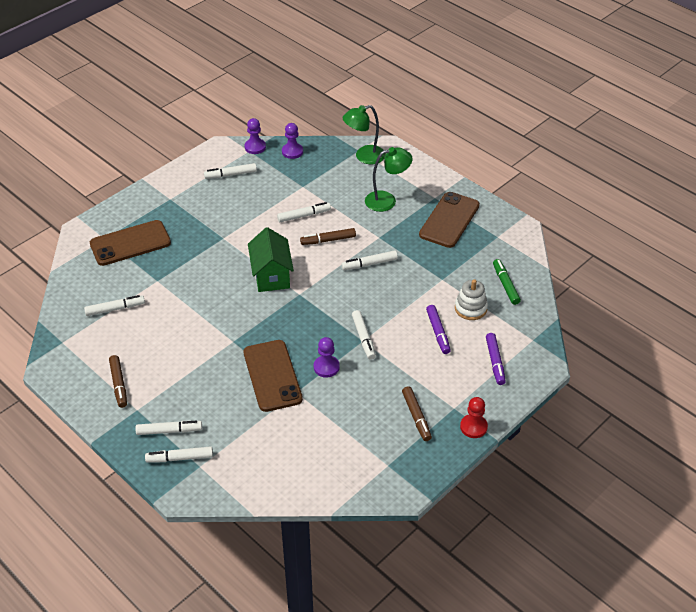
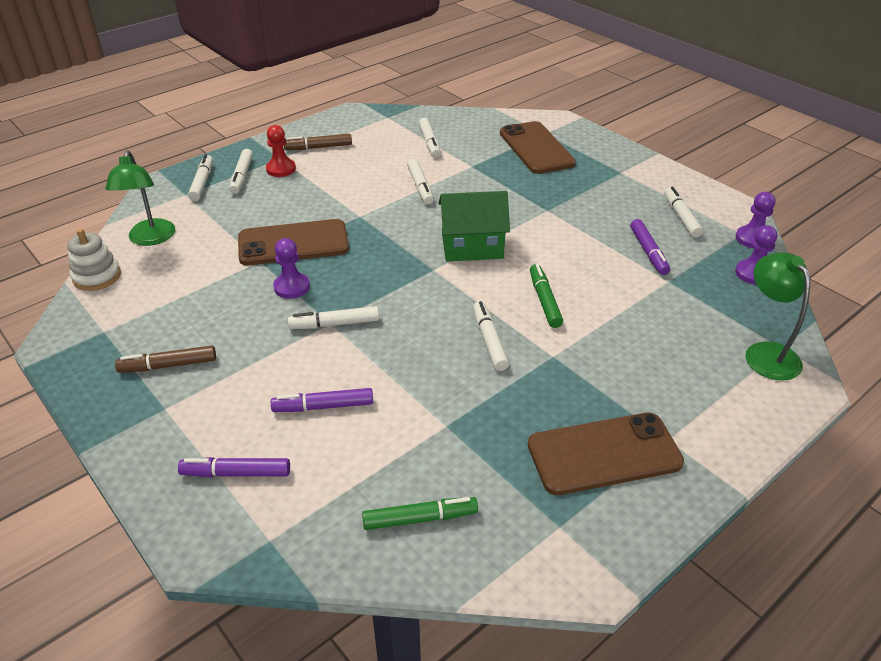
camera: 95 degrees right, 5 degrees down
(272, 192) = (648, 252): none -> purple marker
(303, 215) = (599, 279): white marker -> white marker (420, 186)
(328, 240) = (544, 301): brown marker -> green marker
(387, 200) = (649, 373): green lamp -> green lamp (150, 239)
(449, 220) = (604, 454): brown phone -> brown phone turned 45 degrees counterclockwise
(470, 308) = (368, 456): white stacking toy -> white stacking toy (97, 276)
(473, 427) = (118, 427): red pawn -> red pawn (281, 169)

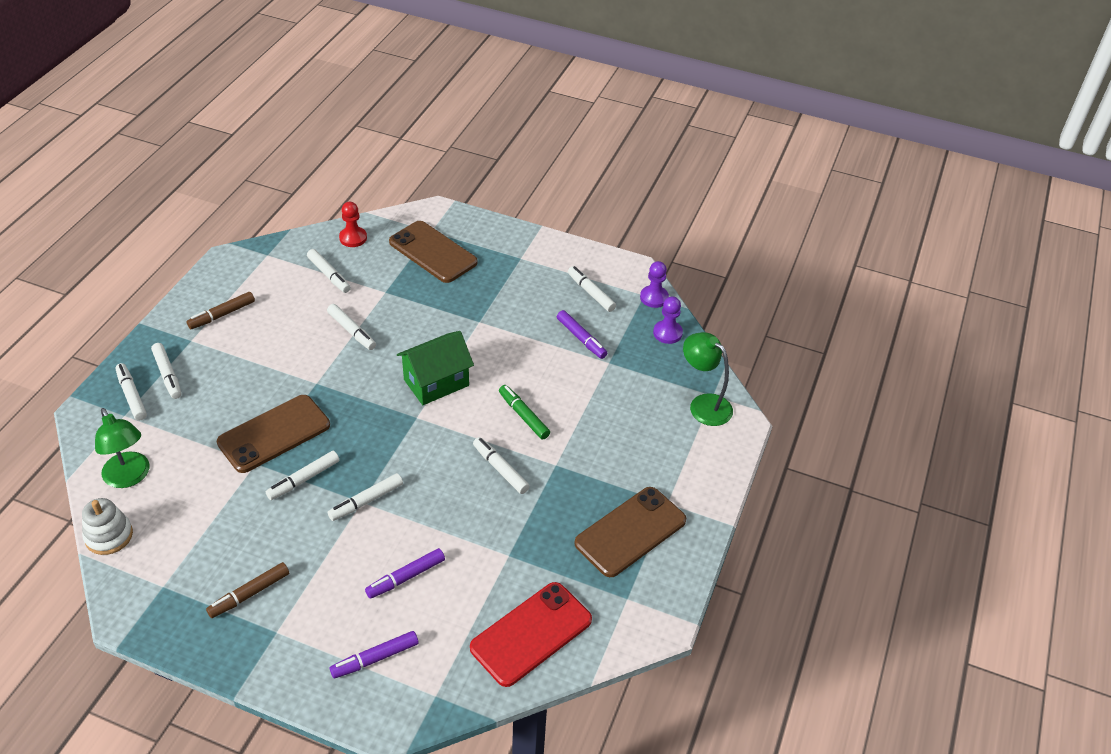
camera: 30 degrees left, 5 degrees up
(281, 169) = (202, 353): red pawn -> red pawn (353, 238)
(292, 287) = (304, 479): purple pawn -> white marker
(419, 518) = (531, 634): green marker -> red phone

